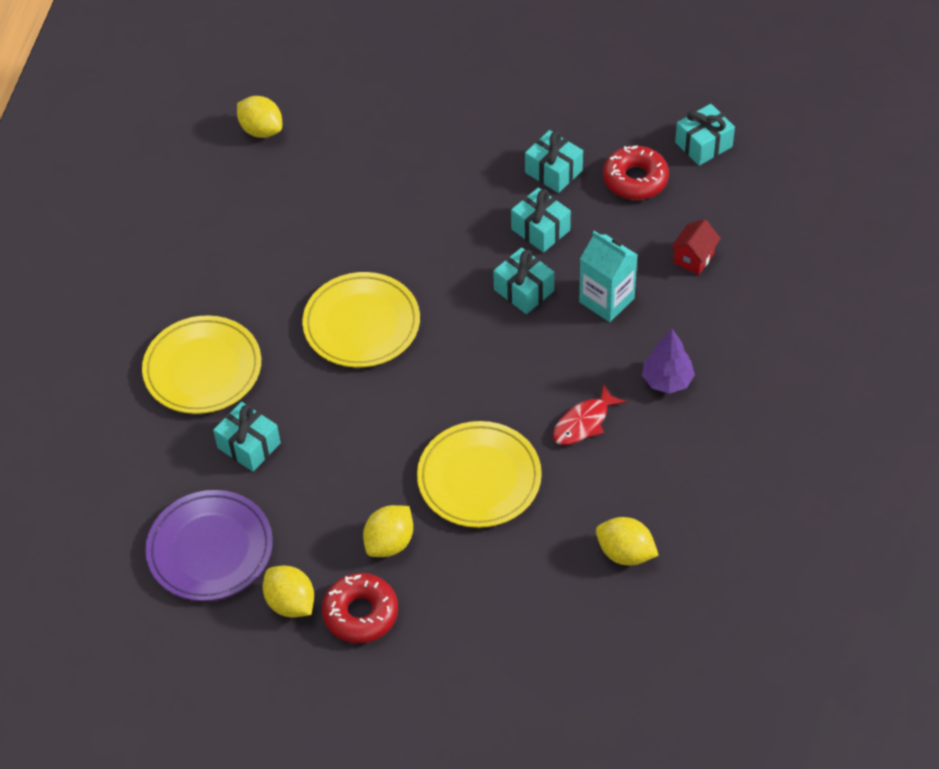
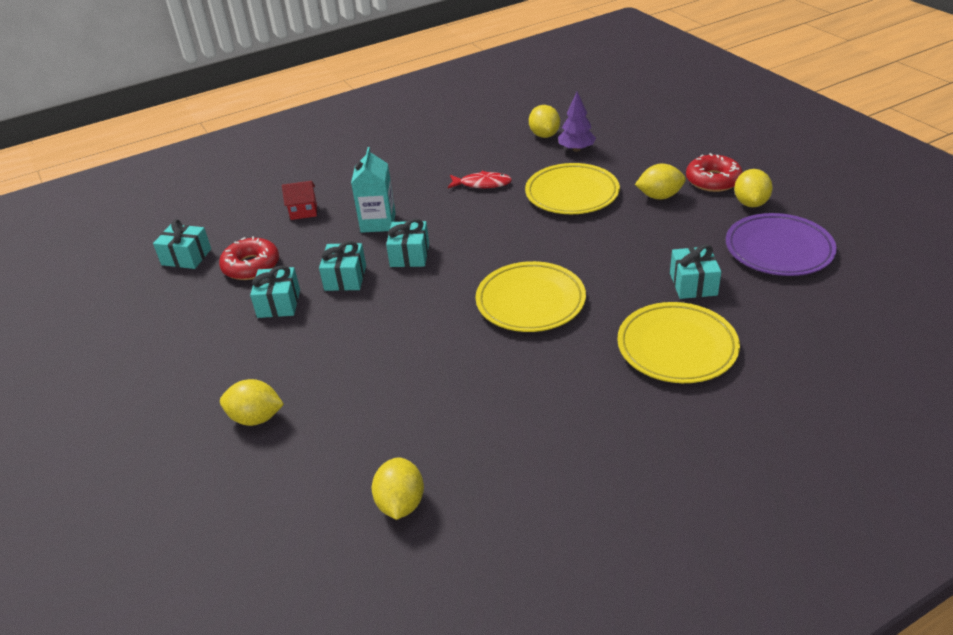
camera: 130 degrees left, 15 degrees down
(426, 99) = (256, 418): none -> yellow lemon
(667, 380) = (414, 176): purple tree -> purple tree (576, 149)

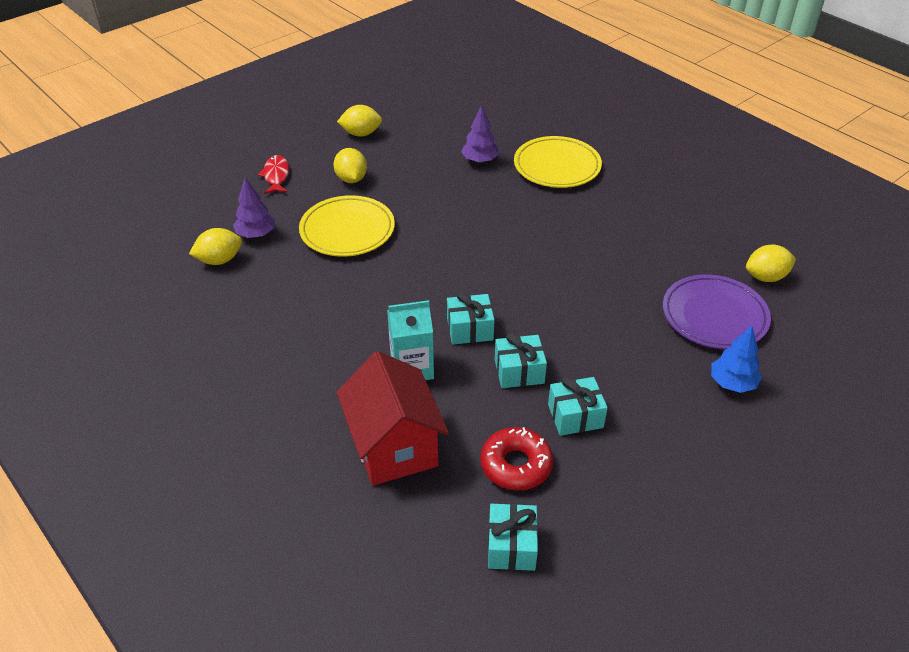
camera: 105 degrees left, 5 degrees up
(256, 418) = (732, 383): yellow lemon -> blue tree
(303, 212) = (394, 447): red house -> red house, size x2.22
(482, 184) = (327, 295): red fish -> red fish (276, 176)
(530, 301) = (523, 240): yellow plate -> none
(693, 284) = (480, 160): turquoise gift -> purple tree
(713, 180) = (323, 151): red donut -> none
(778, 249) = (427, 123): purple plate -> purple plate (714, 316)

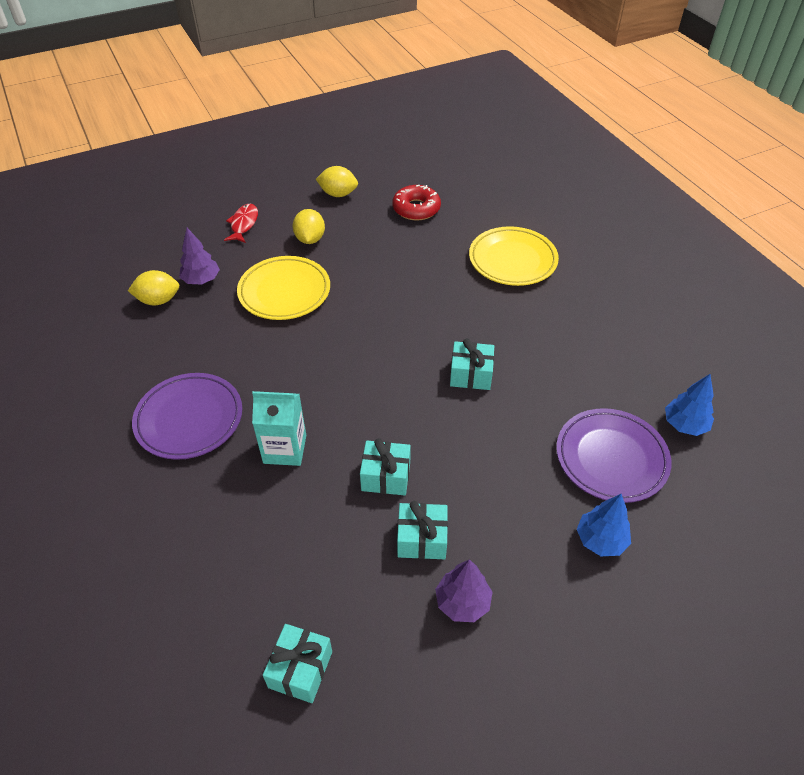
camera: 15 degrees right, 5 degrees up
(304, 360) = (189, 419): none -> purple plate
(394, 447) = (233, 530): red house -> none
(470, 329) = (356, 419): turquoise gift -> turquoise gift (471, 375)
(480, 160) = (439, 240): purple tree -> purple tree (462, 602)
(516, 465) = (341, 579): red donut -> red donut (416, 209)
(766, 277) = (684, 425): yellow lemon -> blue tree

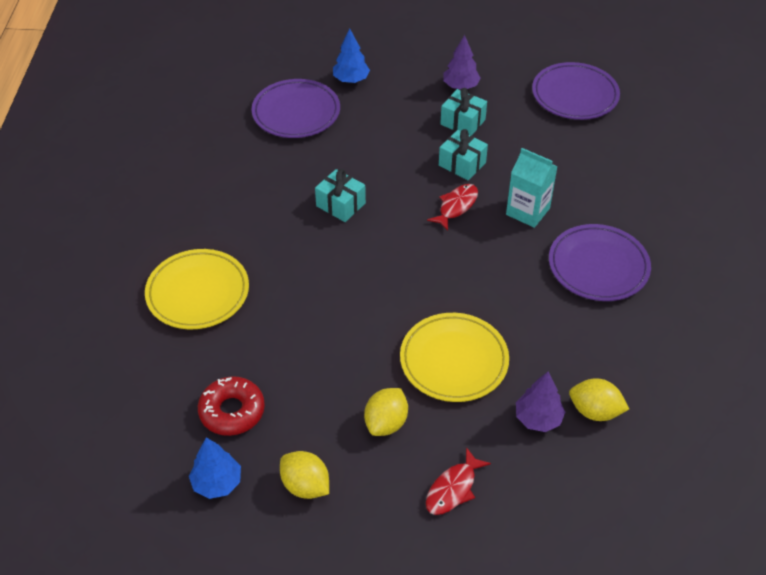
camera: 150 degrees left, 0 degrees up
(300, 669) = (575, 95): turquoise gift -> purple plate
(361, 422) = (456, 206): none -> red fish
(684, 425) = (223, 110): blue tree -> blue tree (217, 483)

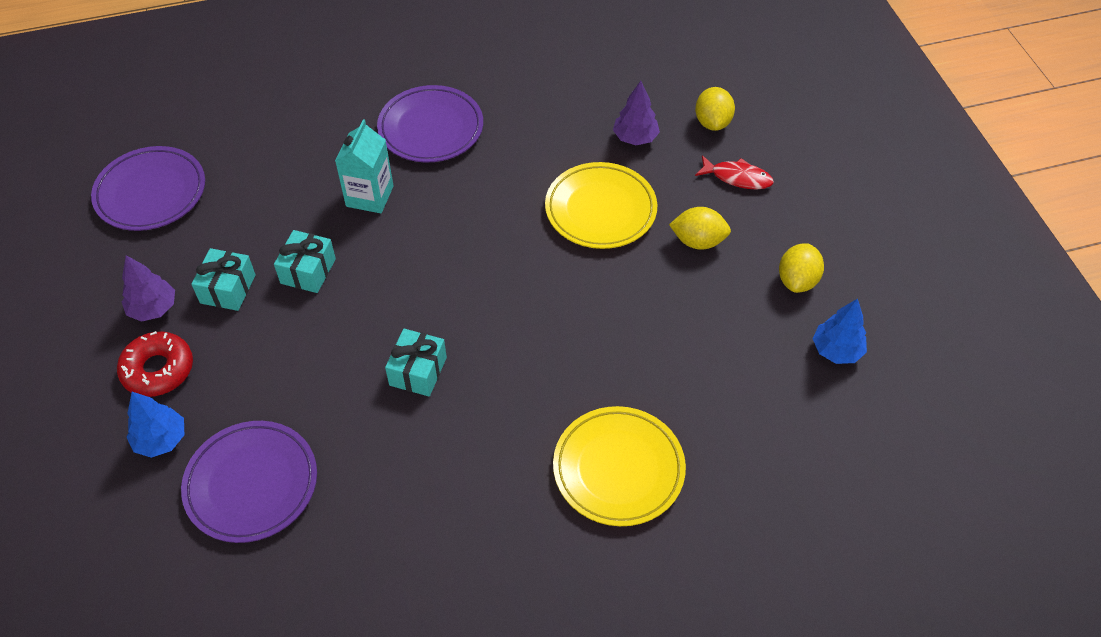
camera: 110 degrees left, 5 degrees up
(232, 411) = (754, 369): red donut -> red donut (158, 370)
(456, 206) = (383, 259): red fish -> none
(595, 411) = (607, 104): yellow lemon -> yellow lemon (712, 122)

